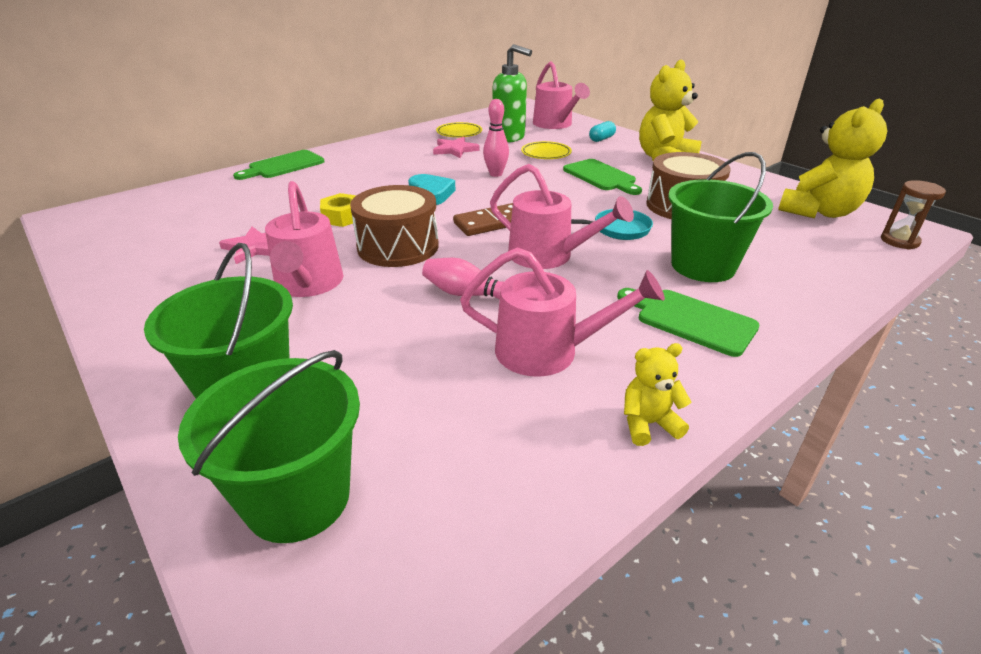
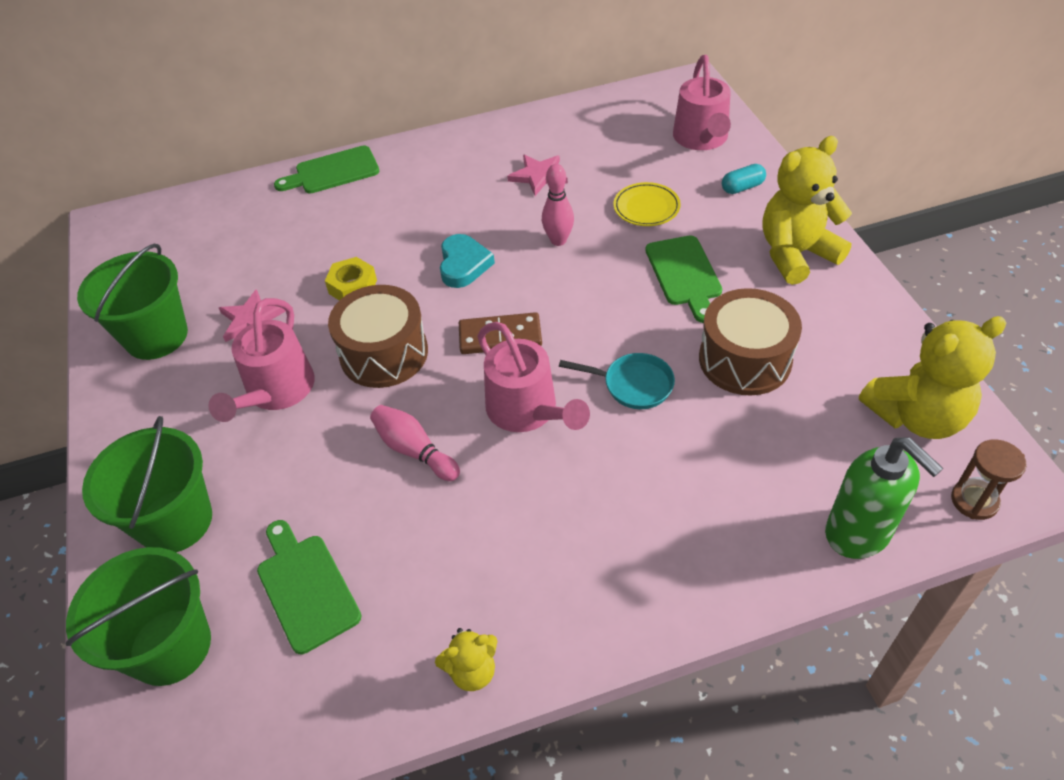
camera: 25 degrees right, 15 degrees up
(459, 133) = (564, 137): yellow plate -> none
(509, 138) = (621, 161): green soap dispenser -> green soap dispenser (858, 533)
(549, 351) = (442, 553): pink watering can -> none
(648, 424) = (472, 670): yellow teddy bear -> yellow teddy bear turned 150 degrees clockwise
(690, 320) = (607, 555): green cutting board -> green cutting board (306, 588)
(703, 266) = (685, 475): green bucket -> green bucket (156, 336)

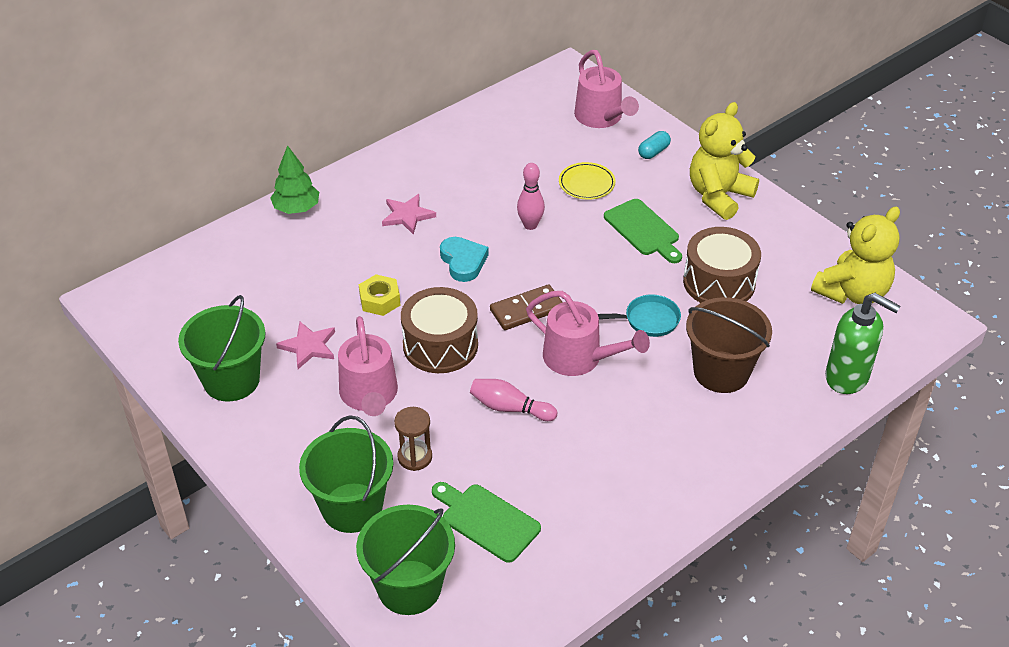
camera: 25 degrees left, 5 degrees down
(333, 172) = (296, 208): green cutting board -> green tree
(472, 670) = (638, 534): yellow teddy bear -> none
(538, 176) = (483, 175): pink star -> pink star (407, 215)
(691, 477) = (721, 372): none -> brown bucket
(974, 501) = (910, 337): brown hourglass -> brown hourglass (415, 457)

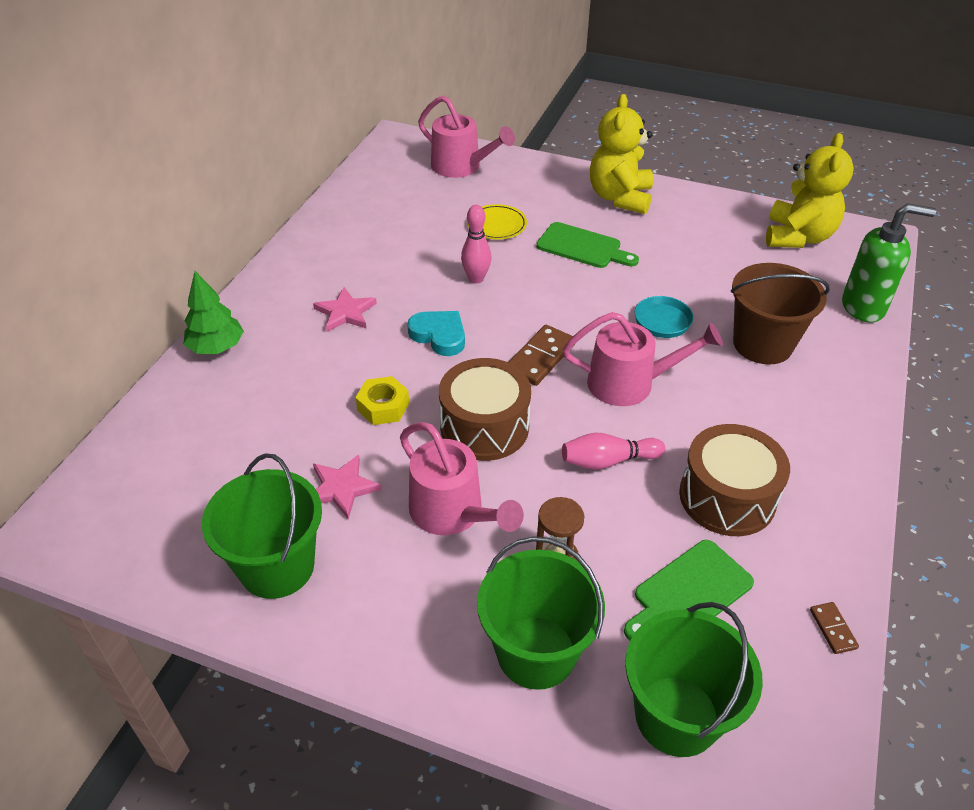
camera: 30 degrees left, 0 degrees up
(487, 521) = (689, 592): green cutting board -> green cutting board turned 45 degrees counterclockwise
(567, 591) = (833, 629): none -> brown domino
(653, 152) = (532, 180): turquoise capsule -> none
(719, 282) = (687, 268): brown drum -> brown drum (727, 497)

